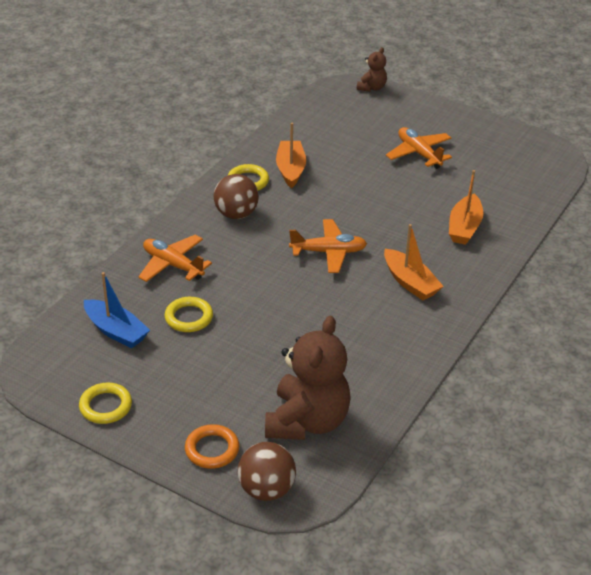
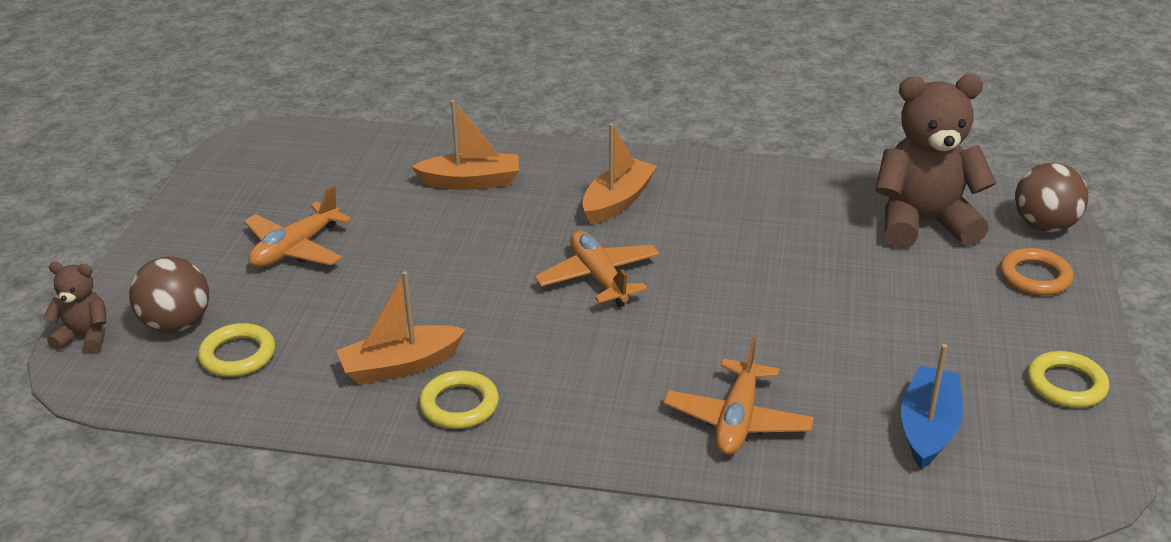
camera: 110 degrees left, 5 degrees down
(189, 317) = (837, 365): yellow ring -> yellow ring (238, 355)
(236, 214) = (561, 391): brown ball -> brown ball (176, 324)

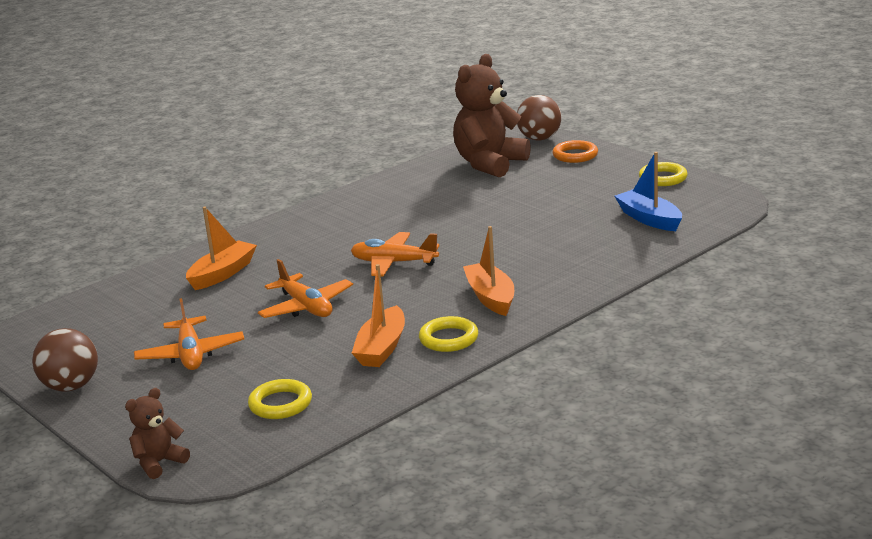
camera: 50 degrees left, 10 degrees down
(176, 324) = (205, 421): brown ball -> brown ball (71, 386)
(617, 201) = (328, 235): orange boat -> orange boat (491, 297)
(737, 420) = (577, 263): orange plane -> orange plane (306, 307)

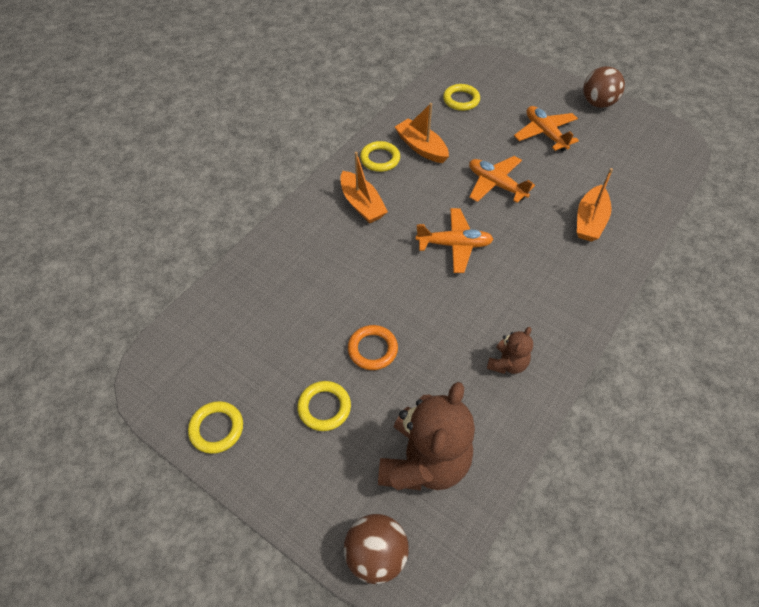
camera: 165 degrees right, 30 degrees up
(159, 463) = (501, 60): brown teddy bear -> brown teddy bear (507, 363)
(382, 348) = (421, 147): orange boat -> orange boat turned 45 degrees counterclockwise
(566, 184) = (324, 407): none -> yellow ring
(575, 155) = (321, 494): orange ring -> orange ring (372, 349)
(649, 219) = (237, 332): blue boat -> none

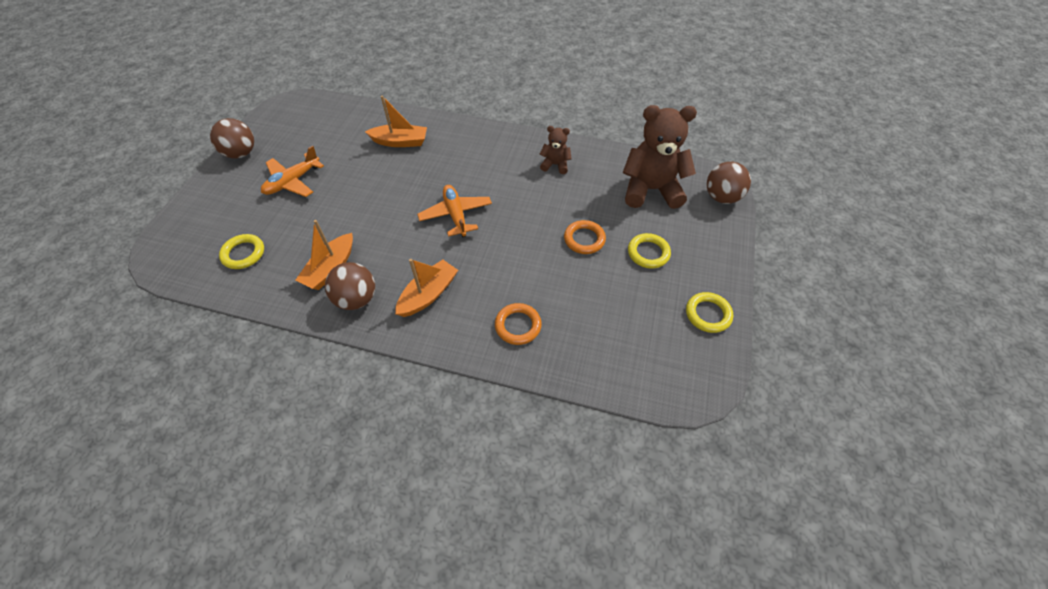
camera: 110 degrees left, 0 degrees up
(295, 258) = (518, 326): none -> orange ring
(380, 159) = (356, 299): yellow ring -> brown ball
(496, 184) = (372, 202): orange plane -> none

